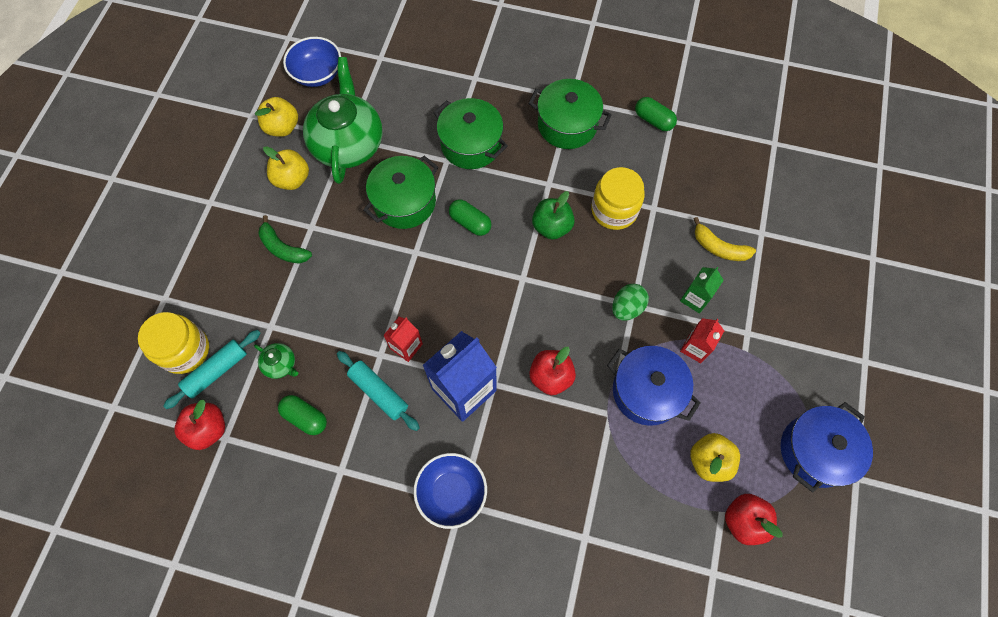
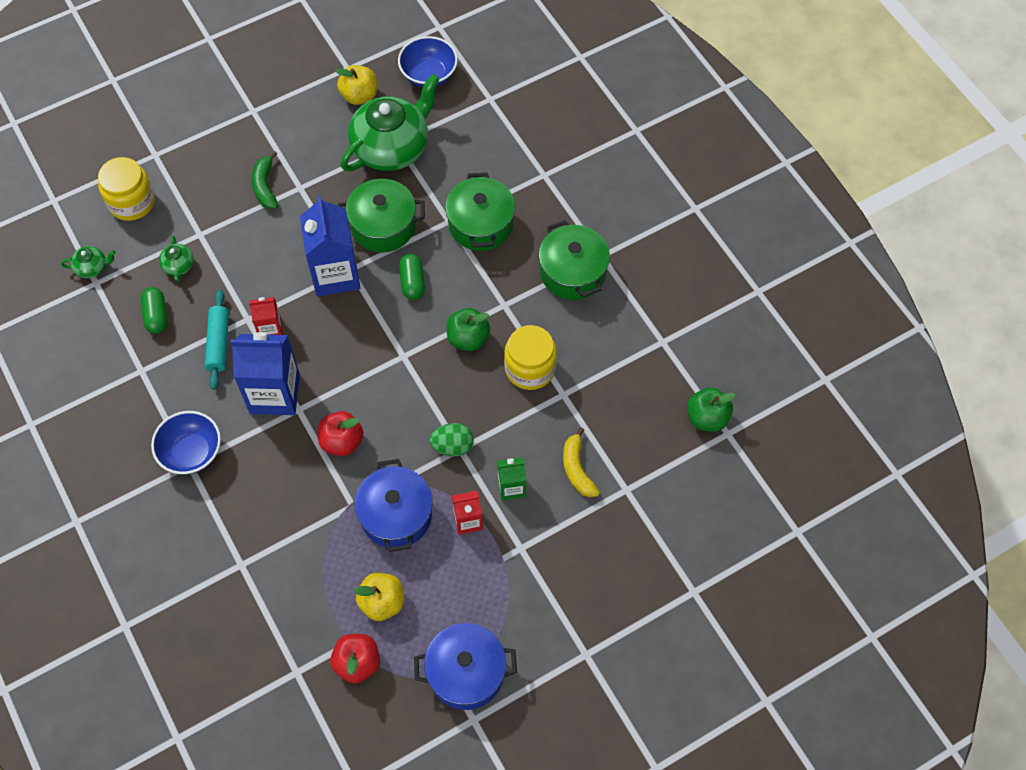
camera: 45 degrees right, 5 degrees down
(208, 429) = (92, 267): red apple -> green teapot
(217, 371) = (136, 234): turquoise rolling pin -> none
(292, 179) = (324, 141): yellow apple -> none
(409, 265) = (335, 274): none -> blue carton
(653, 120) = (647, 328): green capsule -> none
(752, 144) = (707, 418): none -> green apple

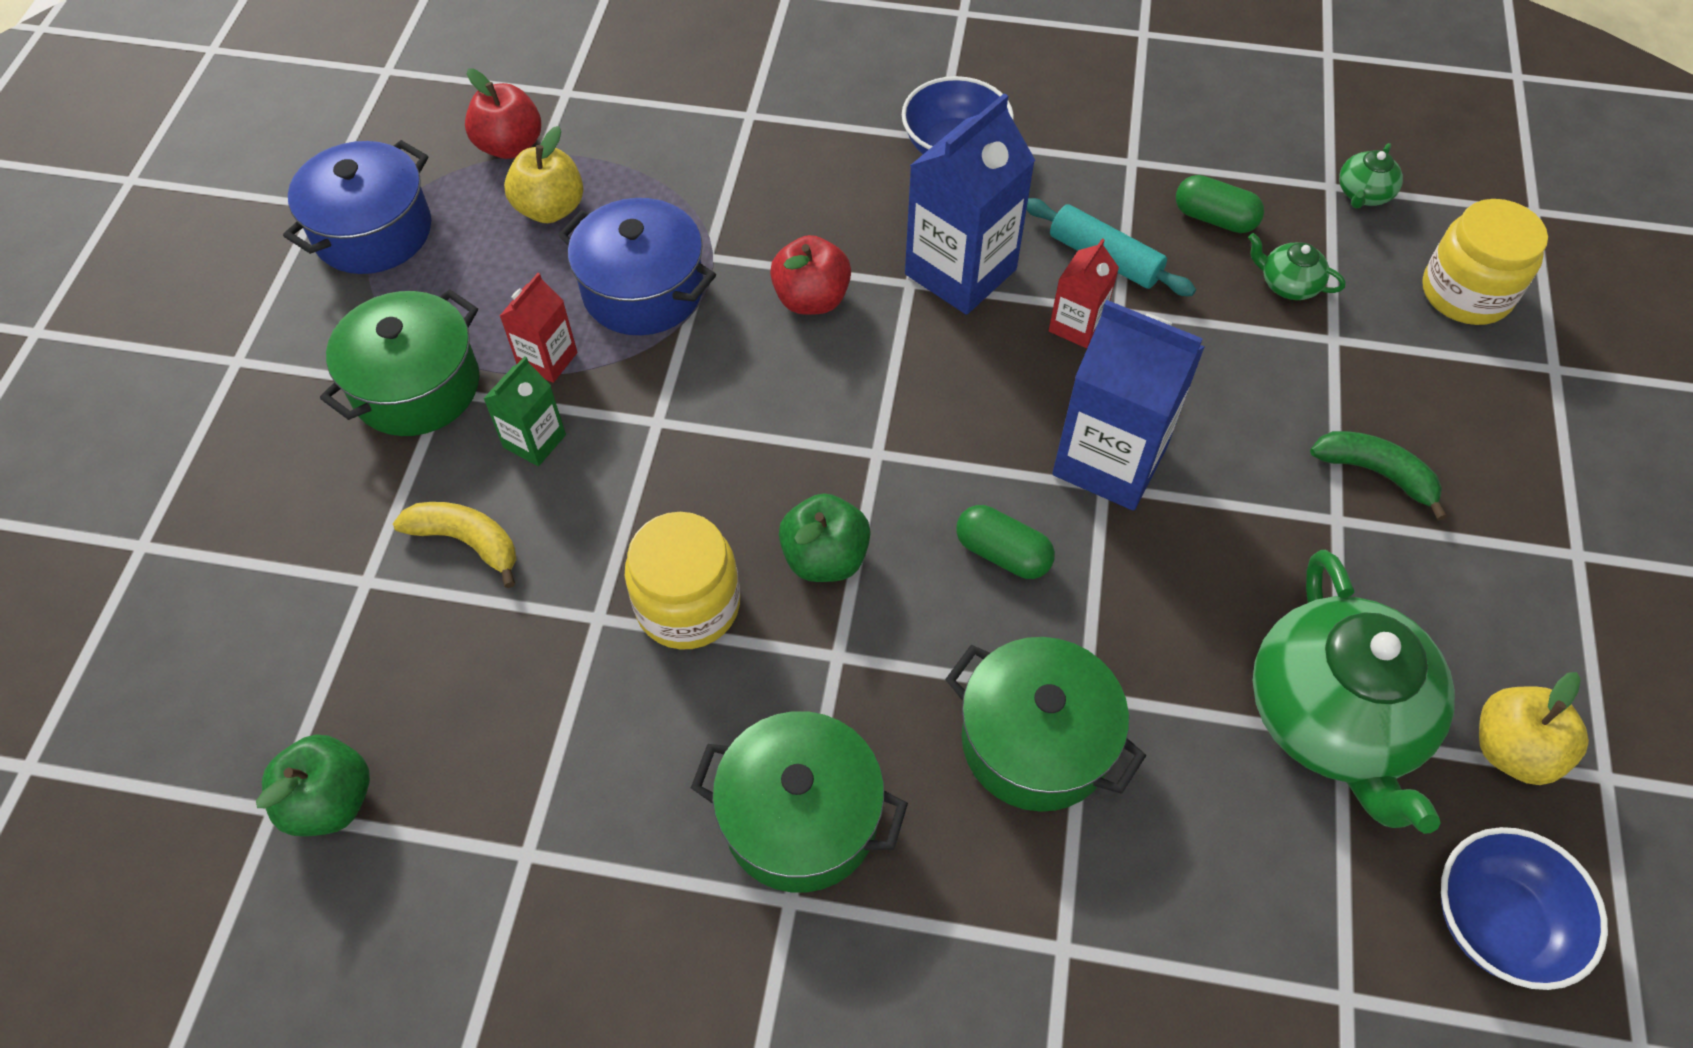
camera: 130 degrees right, 5 degrees down
(383, 226) = (1156, 587): green pot -> green pot (416, 386)
(452, 446) = (670, 415): green egg -> none

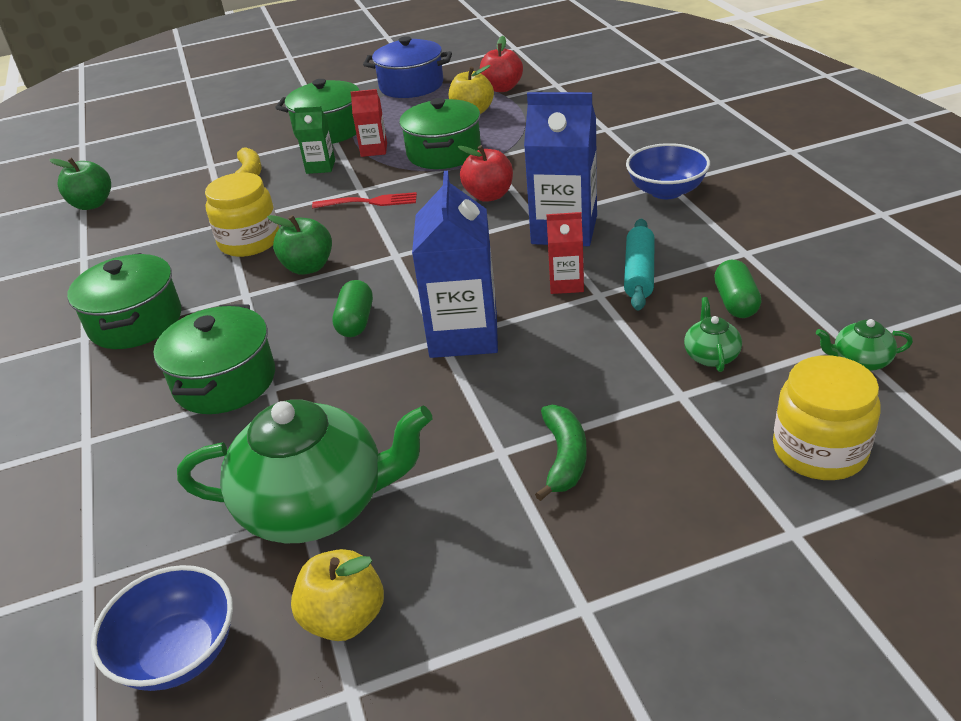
camera: 65 degrees right, 20 degrees down
(643, 290) = (444, 153): blue pot -> green pot
(705, 426) = (368, 202): none -> red fork
(1333, 718) = (316, 505): green teapot -> green teapot turned 150 degrees counterclockwise

